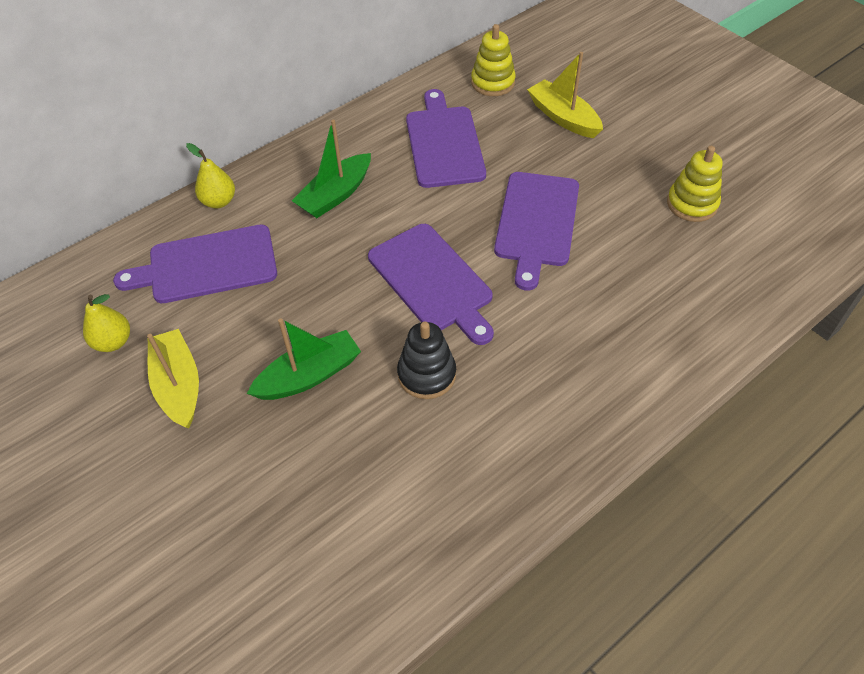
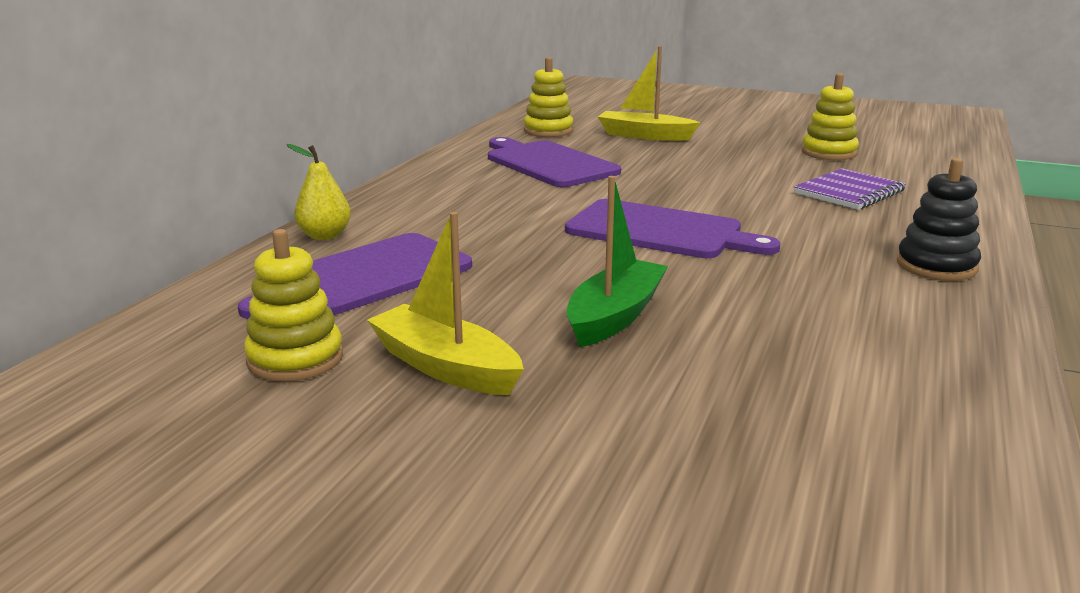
camera: 30 degrees left, 30 degrees down
(113, 342) = (295, 359): yellow pear -> yellow stacking toy
(335, 195) = (471, 207): green boat -> none
(426, 374) = (749, 283): black stacking toy -> black stacking toy (936, 266)
(536, 223) = (710, 184): purple cutting board -> none
(634, 278) = (849, 192): none -> purple notebook

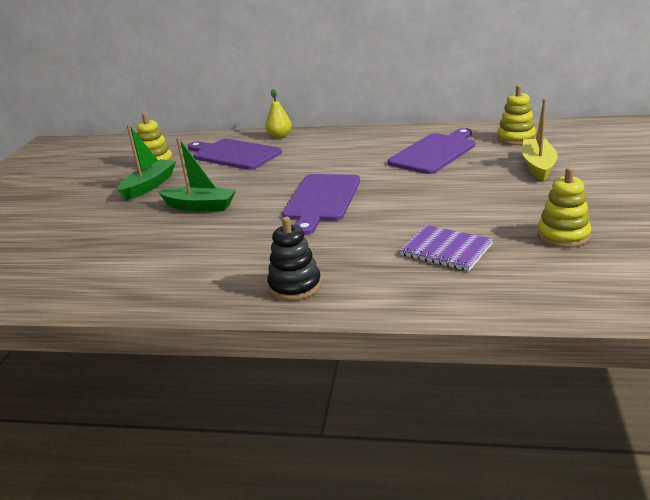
camera: 80 degrees right, 5 degrees up
(445, 367) = (149, 186): yellow boat -> green boat

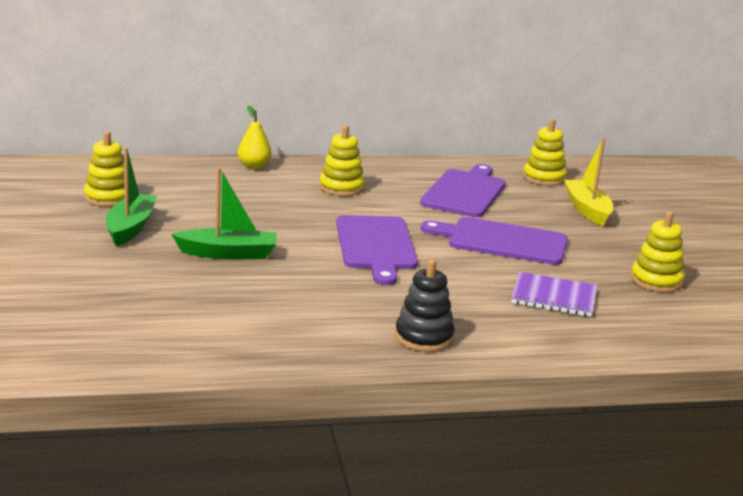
camera: 25 degrees left, 5 degrees down
(234, 154) = (212, 188): purple cutting board -> purple cutting board (502, 241)
(333, 151) = (341, 188): none -> yellow stacking toy

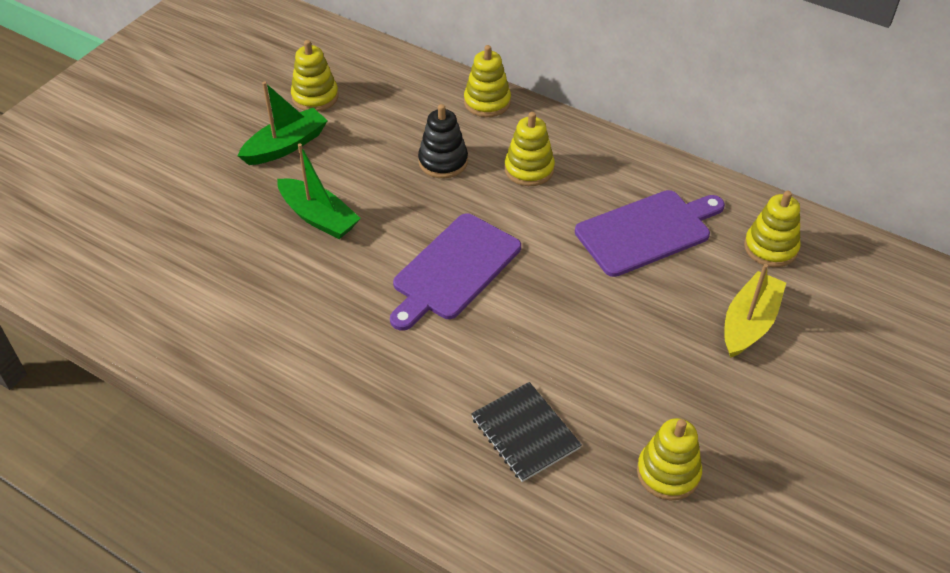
camera: 45 degrees right, 25 degrees up
(254, 166) = (487, 102): yellow pear -> yellow stacking toy
(424, 337) = (337, 415): black stacking toy -> black stacking toy (443, 161)
(502, 241) = (585, 325): purple cutting board -> none
(554, 297) = (525, 433): purple notebook -> black notebook

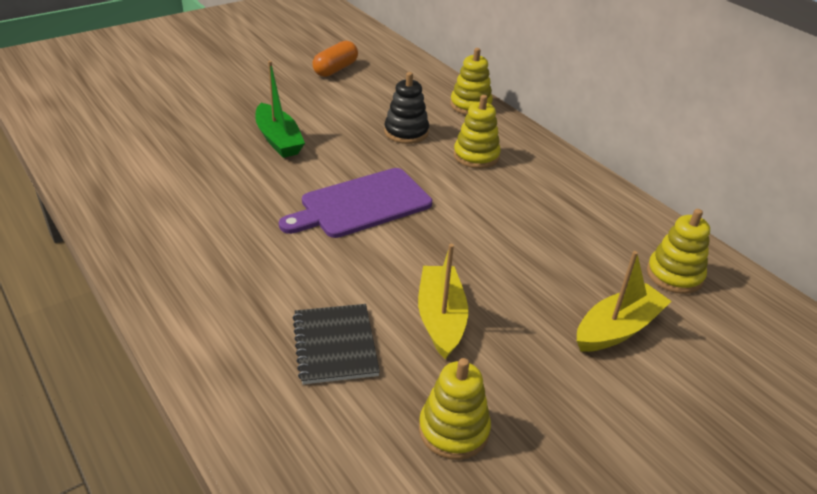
camera: 20 degrees right, 10 degrees down
(286, 146) = (290, 91): green boat -> none
(315, 97) = (335, 69): yellow stacking toy -> orange capsule
(599, 370) = (440, 318): none -> yellow boat
(647, 231) = (556, 227): purple cutting board -> none

